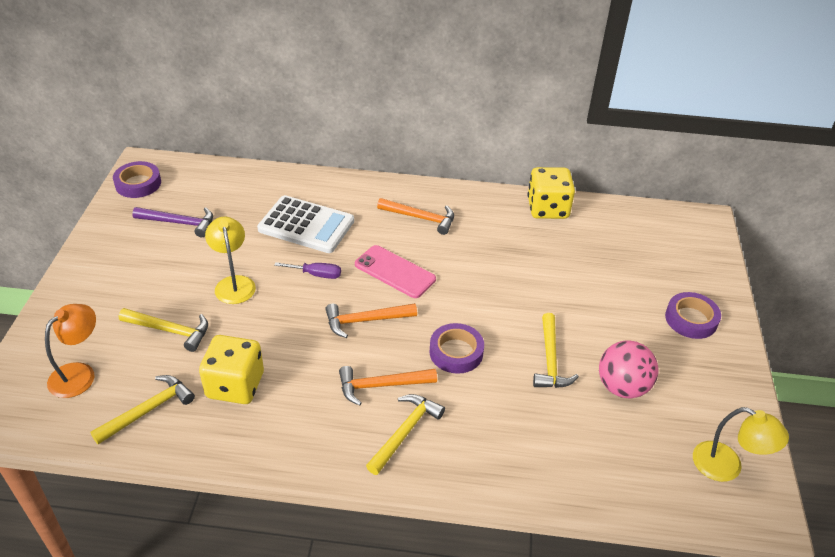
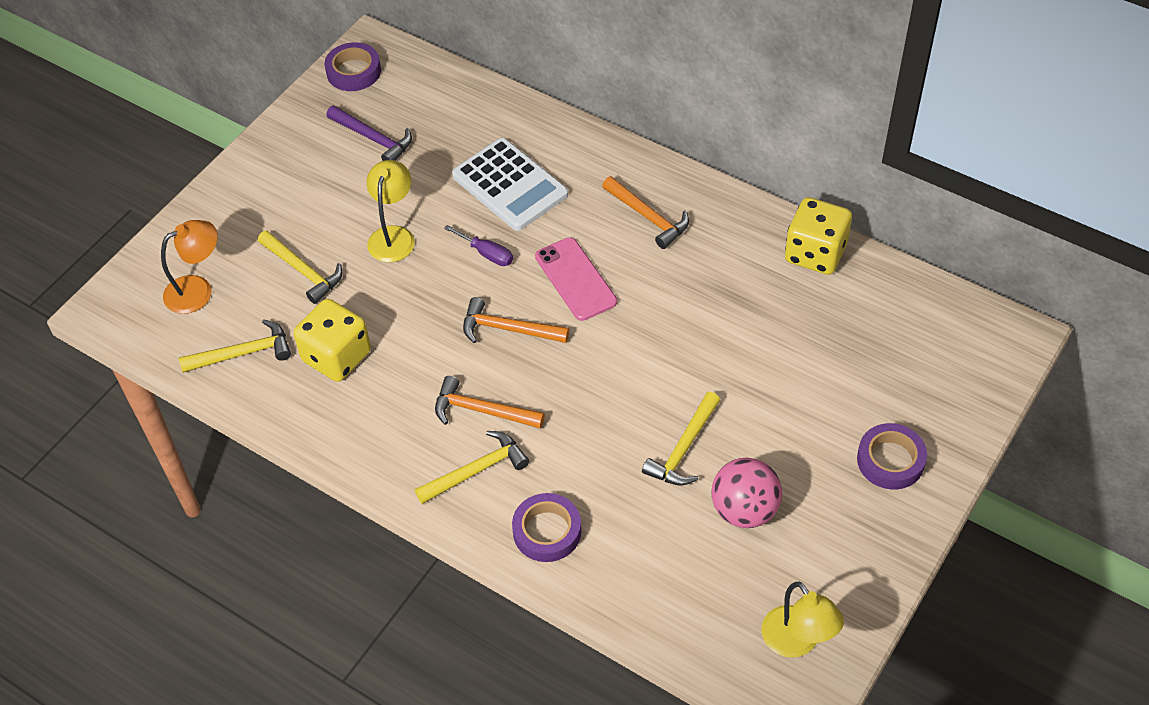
camera: 30 degrees right, 10 degrees up
(456, 352) = (584, 401): purple tape -> purple tape (547, 531)

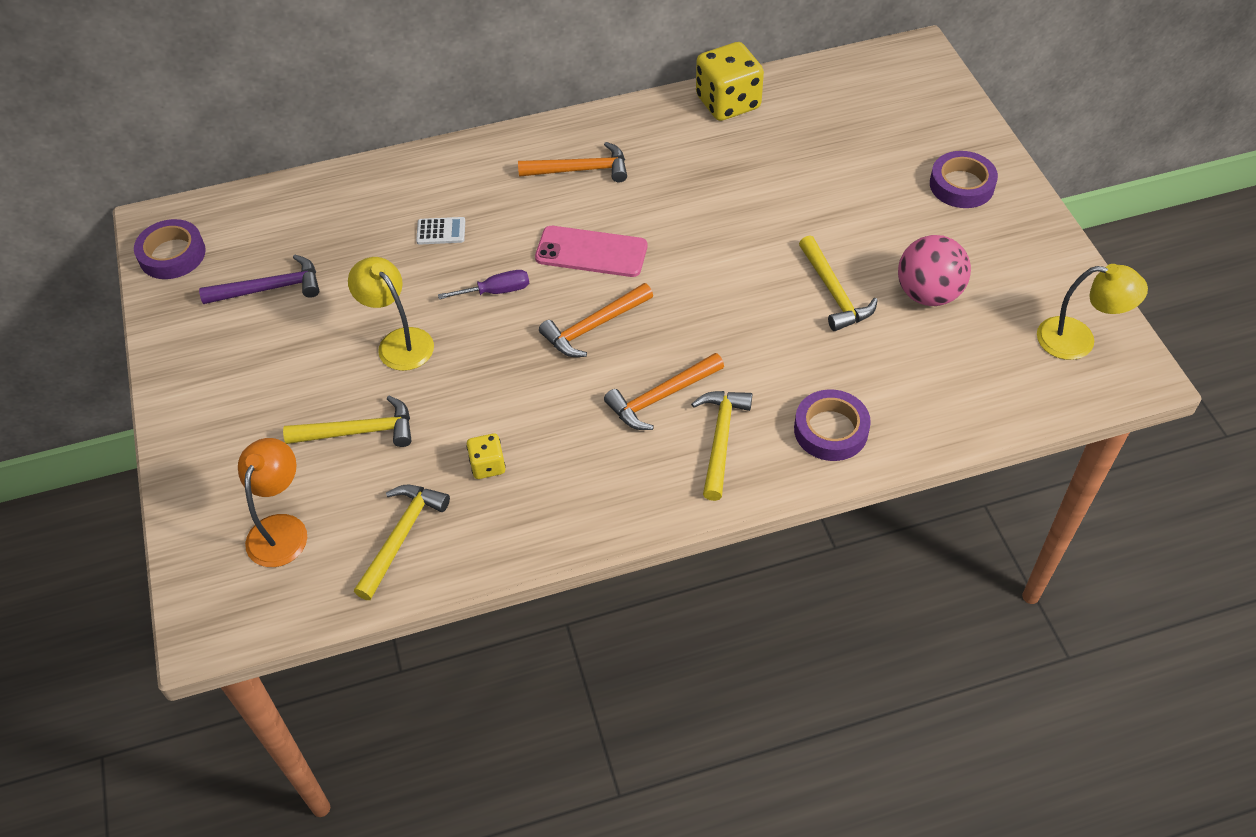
camera: 50 degrees left, 0 degrees up
(337, 356) = (487, 465): yellow dice -> yellow dice, size x0.50
(510, 185) = (441, 231): white calculator -> white calculator, size x0.41

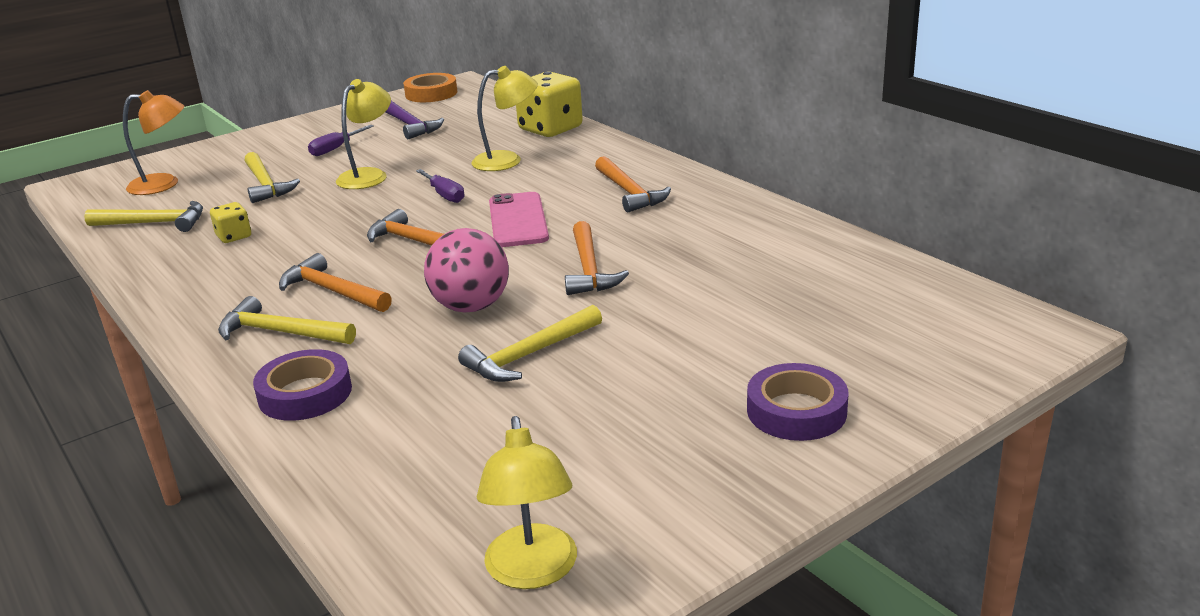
camera: 70 degrees right, 25 degrees down
(172, 254) = (431, 93): purple tape -> orange tape
(292, 361) = (335, 149): none -> purple screwdriver
(441, 231) = (507, 160): white calculator -> yellow lamp
(715, 230) = (589, 269): none -> orange hammer
(721, 439) = (280, 332): yellow hammer -> yellow hammer turned 150 degrees counterclockwise
(728, 103) = (801, 236): yellow dice -> yellow dice (550, 129)
(928, 294) = (562, 420): pink ball -> pink ball (471, 307)

